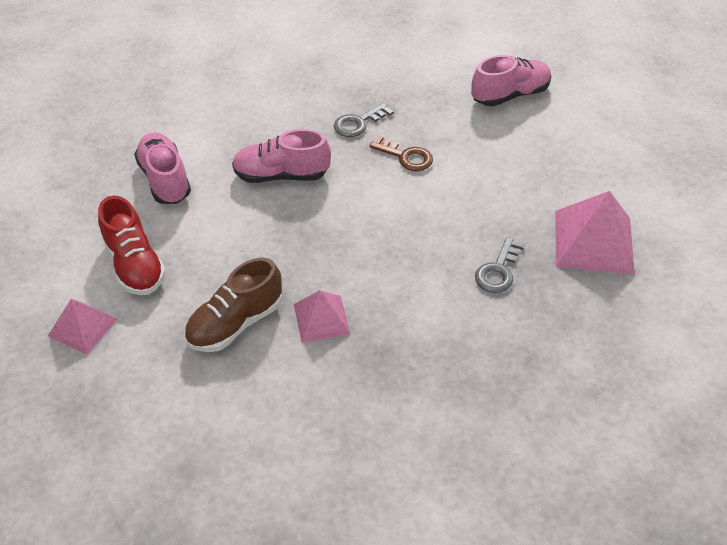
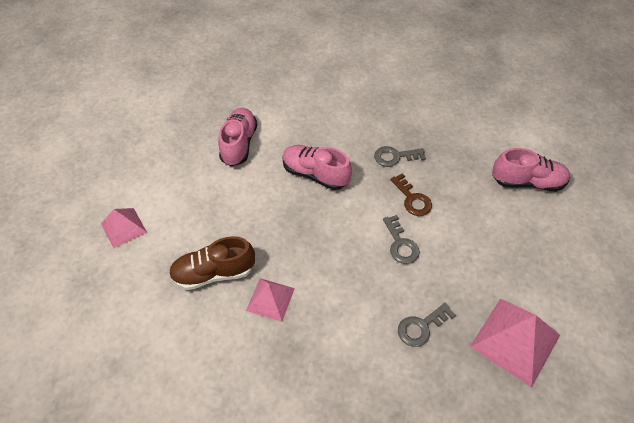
camera: 30 degrees right, 5 degrees up
(135, 264) = (181, 198): red shoe -> none
(424, 204) = (400, 244): none -> grey key

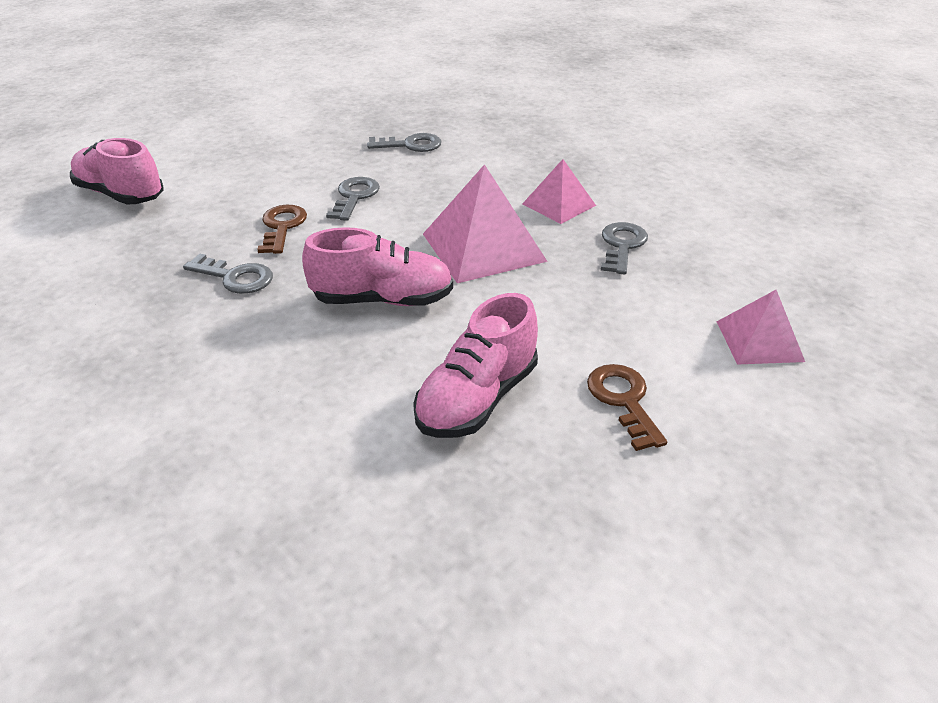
camera: 150 degrees left, 15 degrees down
(180, 167) = (623, 400): none -> brown key
(213, 273) = (622, 245): brown shoe -> grey key
(315, 174) = (383, 300): pink shoe -> pink shoe turned 60 degrees counterclockwise
(515, 340) = (335, 117): pink pyramid -> pink pyramid (483, 247)

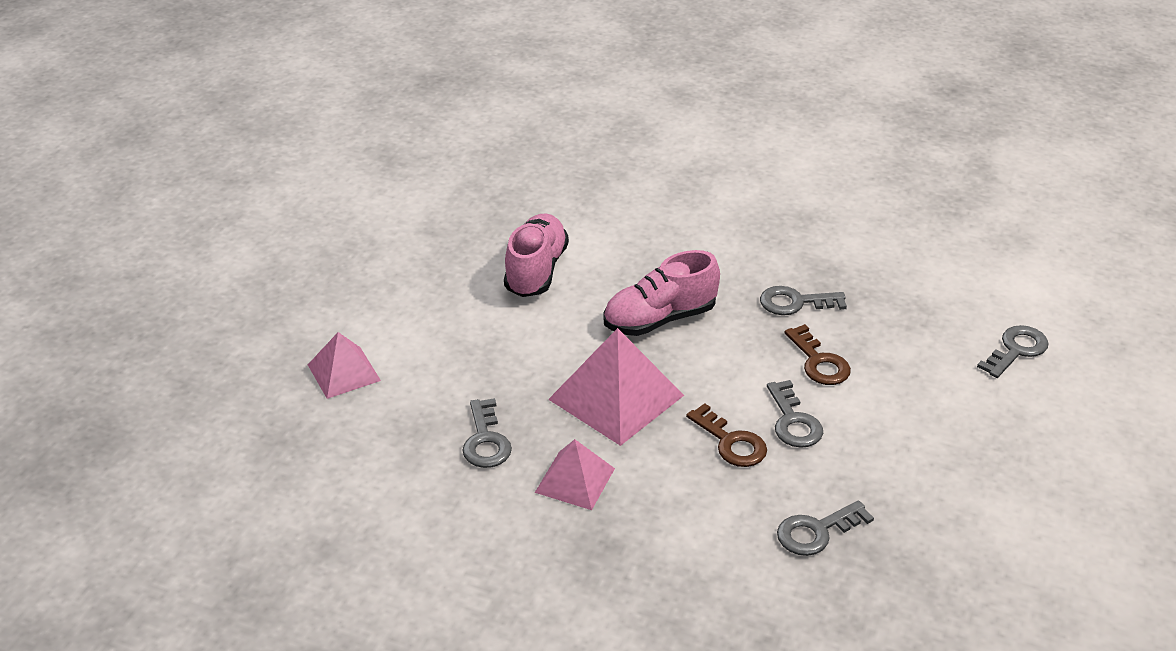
camera: 155 degrees right, 0 degrees up
(121, 195) = (1016, 350): pink shoe -> grey key
(623, 400) = (437, 297): brown key -> brown key (731, 442)

